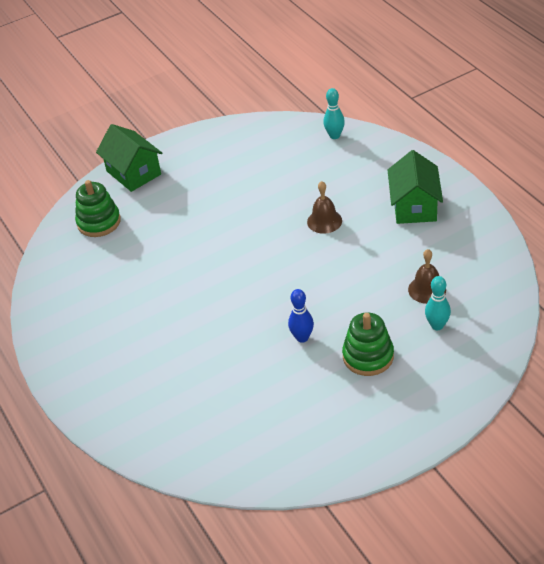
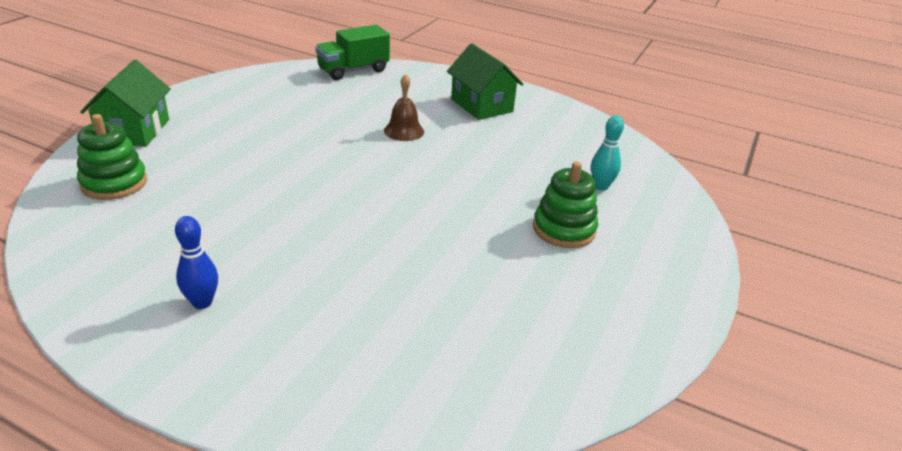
camera: 40 degrees left, 10 degrees down
(133, 173) = (134, 131): green house -> green house turned 75 degrees clockwise
(302, 338) = (477, 232): blue bowling pin -> blue bowling pin (202, 302)
(334, 136) = (353, 70): turquoise bowling pin -> green truck
(427, 289) = (560, 161): brown bell -> none

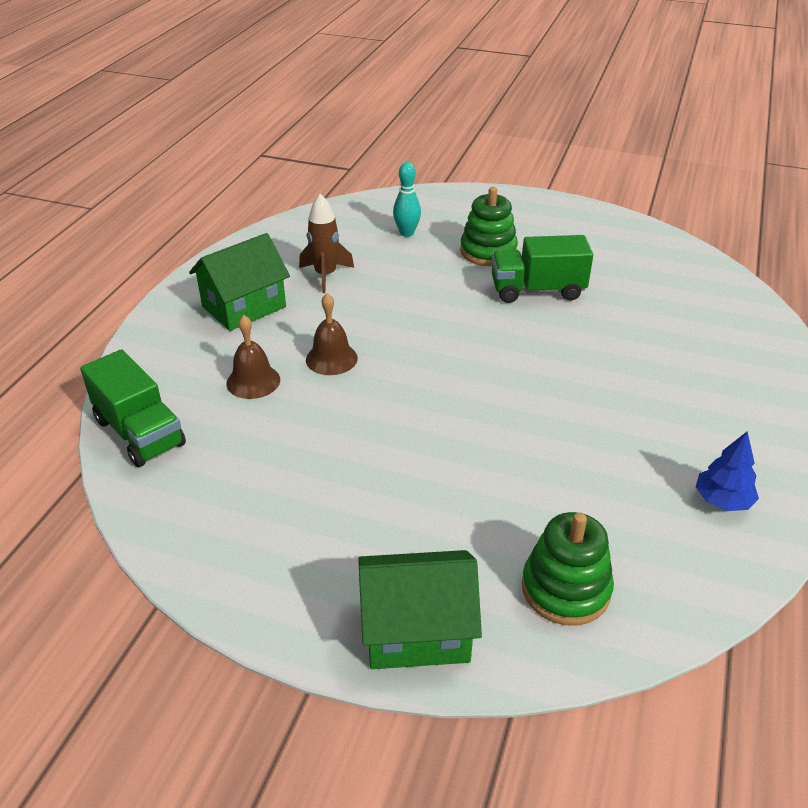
camera: 95 degrees left, 5 degrees up
(125, 279) = (722, 501): none -> blue tree
(202, 302) = (715, 435): blue bowling pin -> none
(388, 103) = (253, 381): none -> brown bell
(482, 246) = (537, 290): none -> green truck
(523, 139) = (325, 275): none -> brown rocket

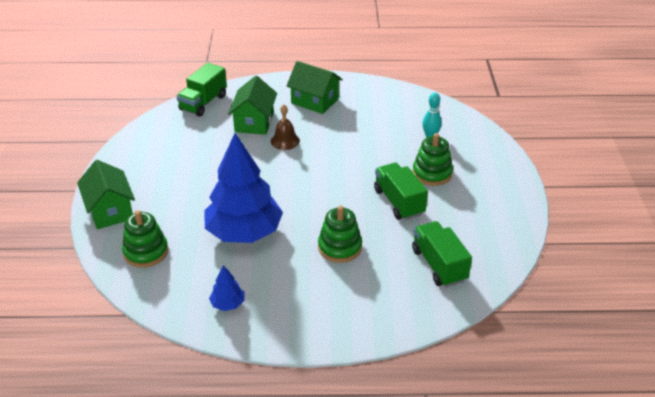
camera: 70 degrees right, 0 degrees up
(253, 381) = (254, 122): brown bell -> green house
(325, 275) = (362, 119): brown rocket -> none
(552, 450) = (244, 232): none -> blue tree
(617, 361) = (340, 247): none -> green stacking toy
(673, 291) = (439, 265): none -> green truck

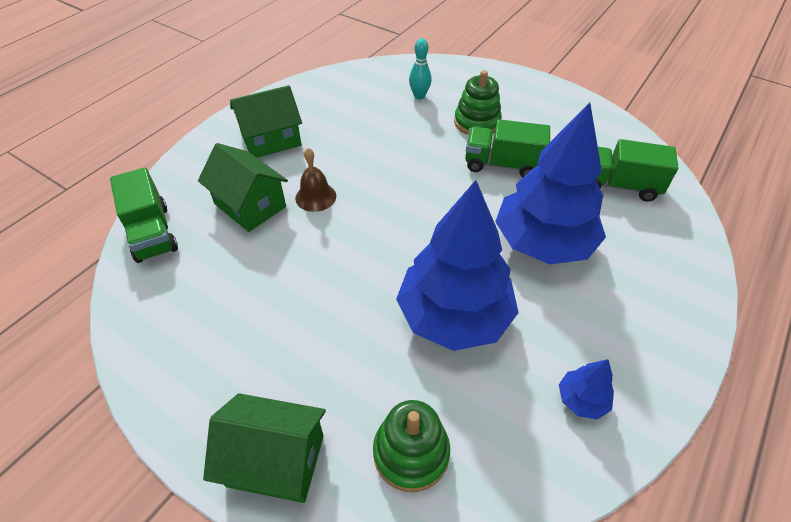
camera: 55 degrees left, 10 degrees up
(340, 247) = (543, 243): green stacking toy -> blue tree

